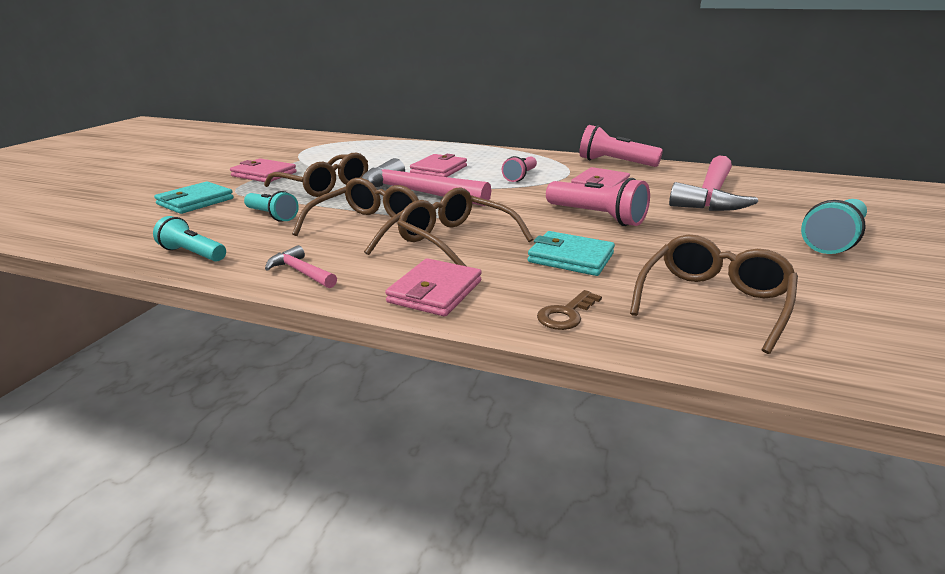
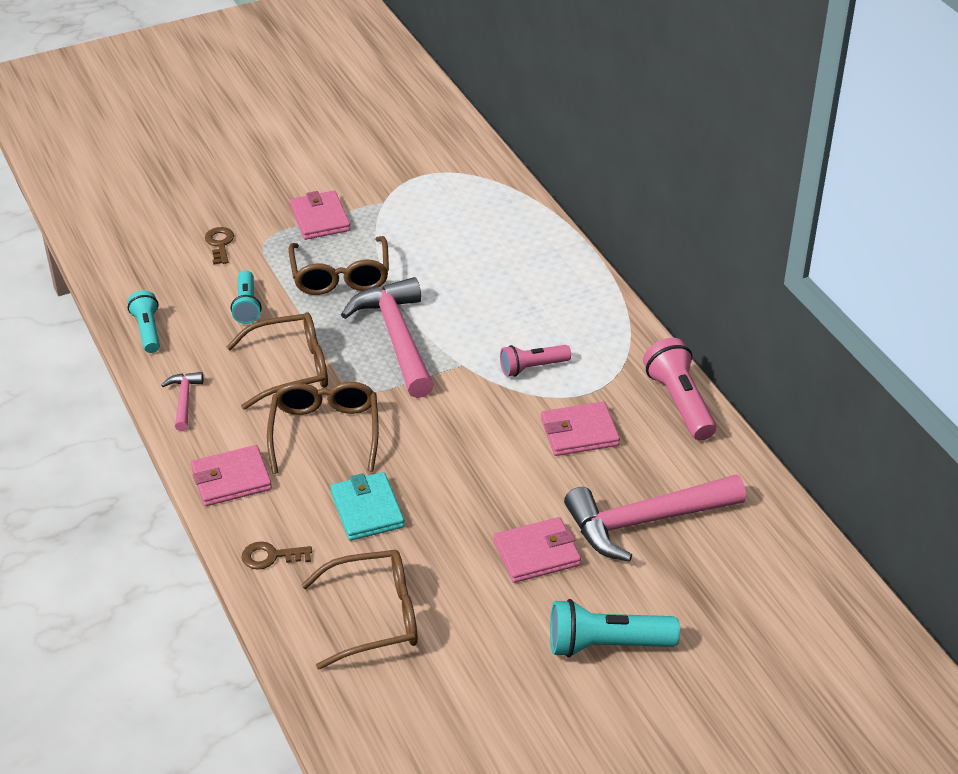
camera: 45 degrees right, 15 degrees up
(195, 201) = (220, 244): turquoise wallet -> brown key
(439, 169) = (479, 304): pink wallet -> pink wallet (536, 553)
(596, 217) = (480, 477): pink flashlight -> none

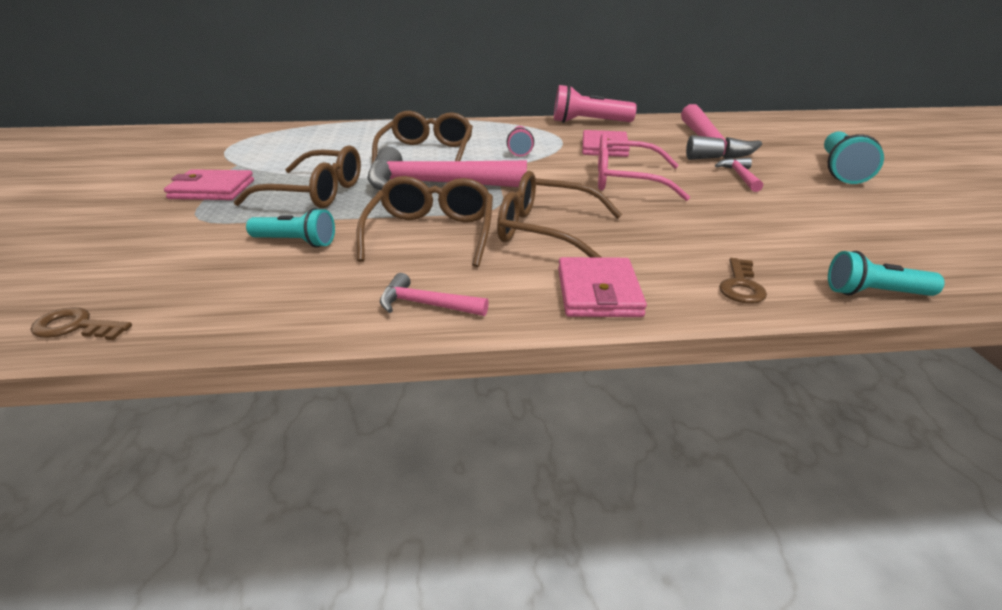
camera: 70 degrees left, 10 degrees down
(147, 330) = (252, 314): turquoise flashlight -> turquoise flashlight (875, 293)
(220, 244) = (159, 242): brown key -> brown key (76, 327)
(367, 510) = (673, 228): turquoise wallet -> none
(375, 617) = (830, 244): brown glasses -> brown glasses (427, 152)
(474, 464) = (626, 181): none -> pink glasses
(536, 553) = (740, 176): pink wallet -> pink hammer

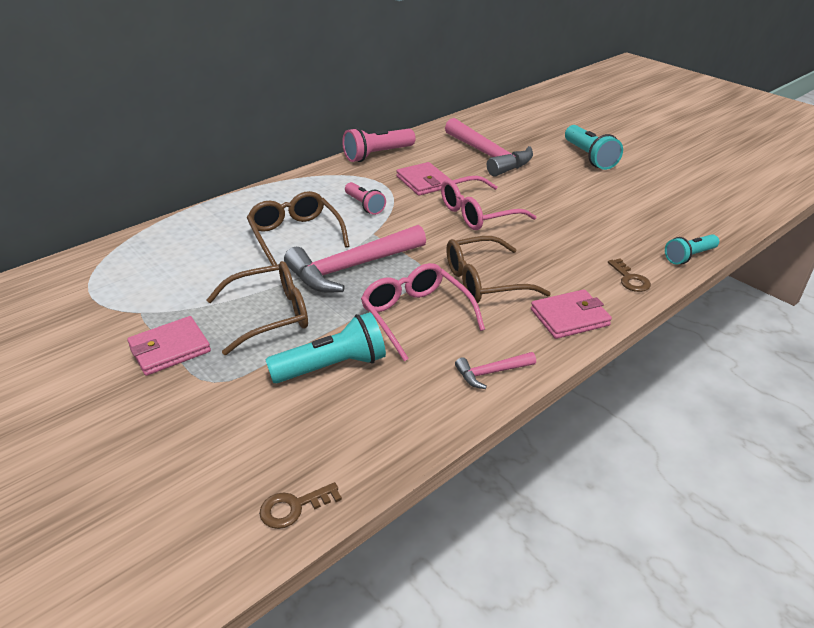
camera: 35 degrees left, 5 degrees up
(295, 242) = (332, 366): turquoise flashlight -> turquoise flashlight, size x1.54
(431, 233) = (416, 316): brown glasses -> pink glasses
(598, 292) = (569, 317): pink wallet -> pink wallet turned 75 degrees counterclockwise
(740, 176) = (540, 183): pink hammer -> none

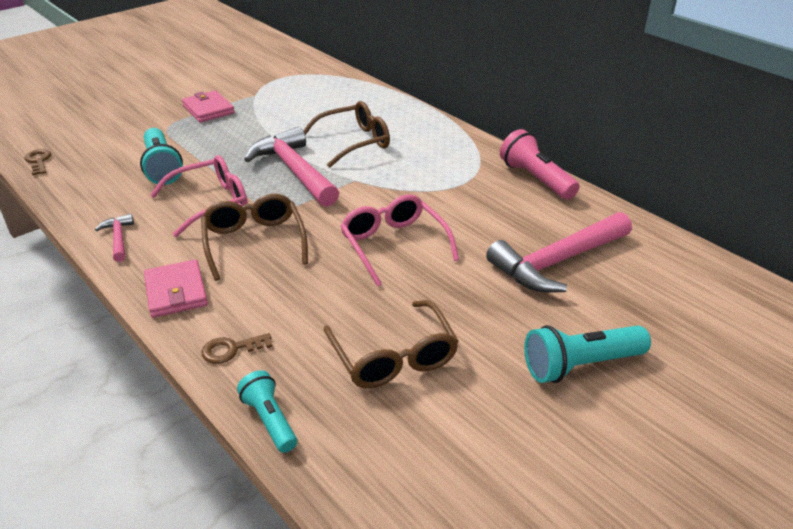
camera: 90 degrees right, 0 degrees up
(270, 315) = (235, 140): brown glasses -> brown glasses (393, 357)
(364, 205) = (411, 174): pink flashlight -> none
(423, 182) = (469, 210): pink wallet -> none

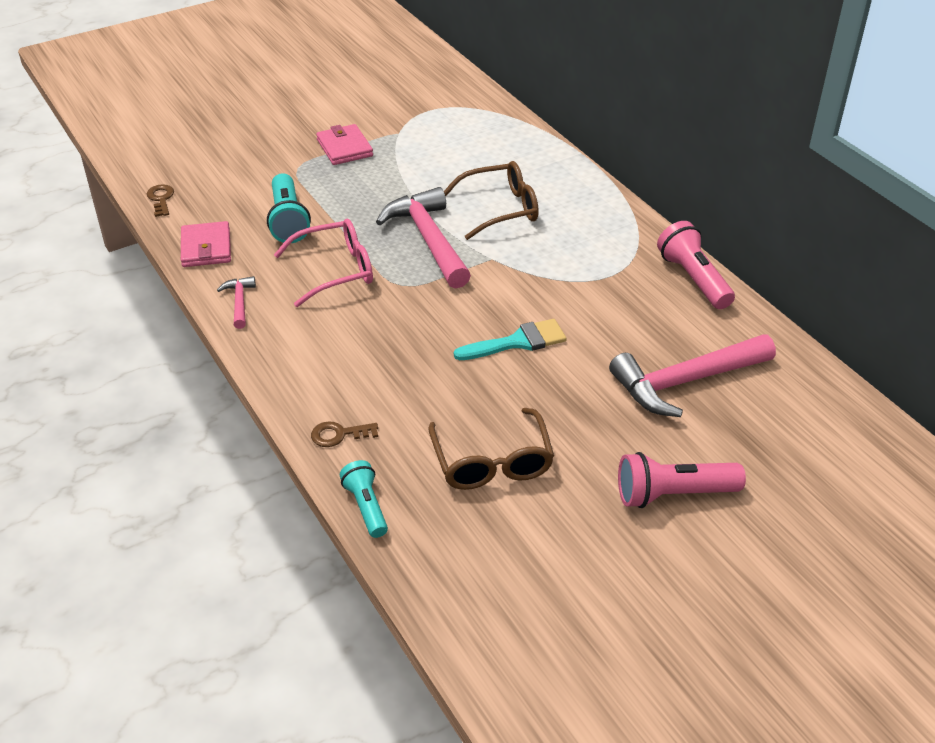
camera: 10 degrees right, 5 degrees up
(176, 292) = (292, 368): pink wallet -> pink wallet (206, 248)
(254, 242) = (374, 322): brown glasses -> none
(393, 245) = (517, 342): pink glasses -> turquoise brush
(580, 365) = (673, 494): turquoise flashlight -> pink flashlight

